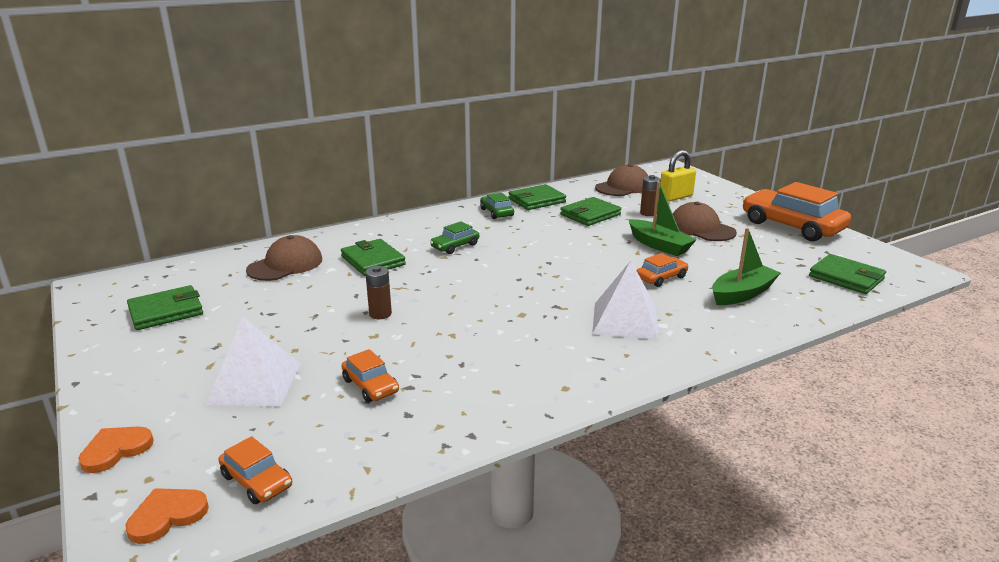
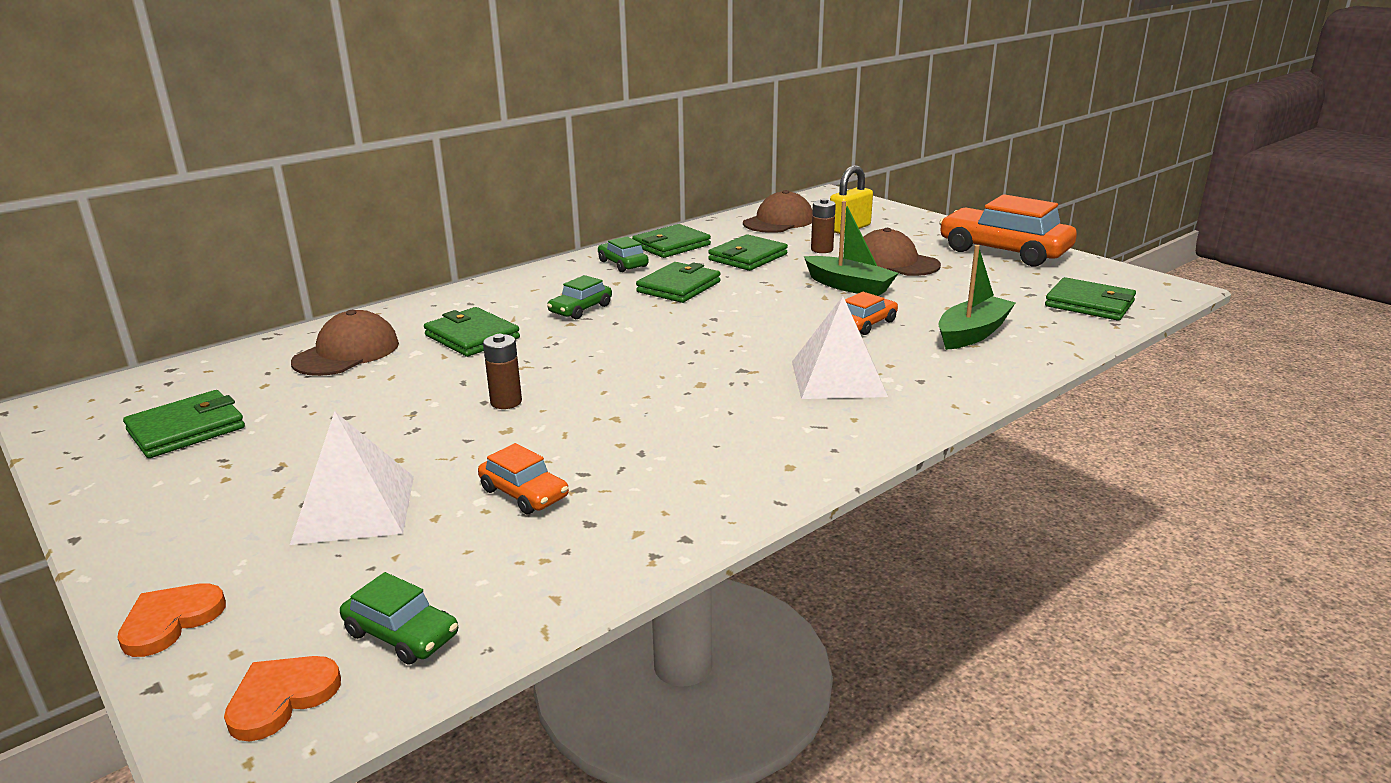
camera: 10 degrees left, 0 degrees up
(257, 481) = (401, 634): orange car -> green car
(531, 234) = (678, 287): none -> green wallet

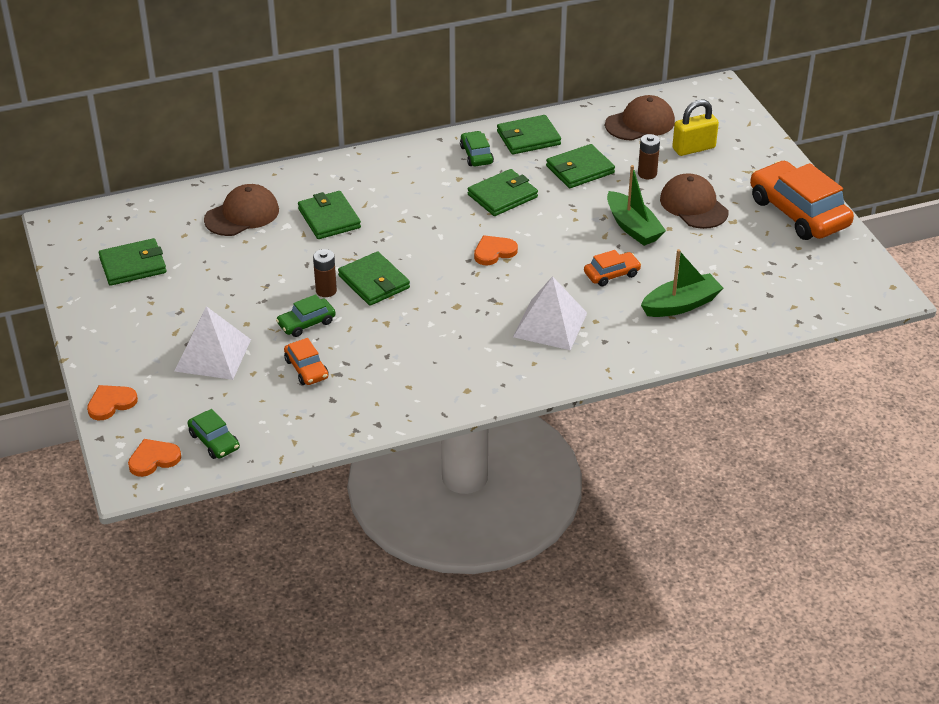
camera: 20 degrees right, 15 degrees up
(580, 309) = (417, 205): green car -> green car (306, 323)
(707, 330) = (494, 252): none -> orange heart
(1089, 304) = (802, 295): green wallet -> green wallet (374, 282)

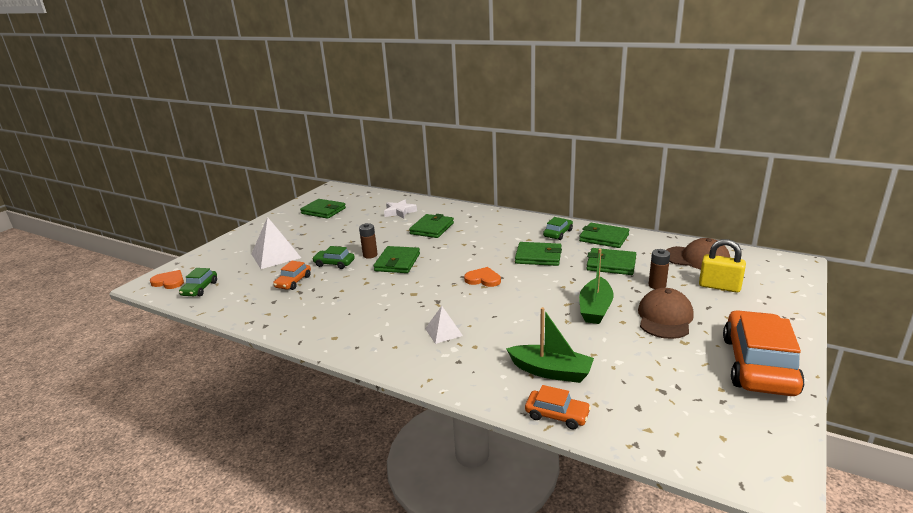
camera: 50 degrees right, 15 degrees down
(111, 403) = (208, 253): orange heart -> none
(242, 215) = (399, 212): brown cap -> white star
(550, 325) = (443, 332): white pyramid -> white pyramid, size x0.57
(611, 274) = (533, 326): orange car -> orange car (557, 415)

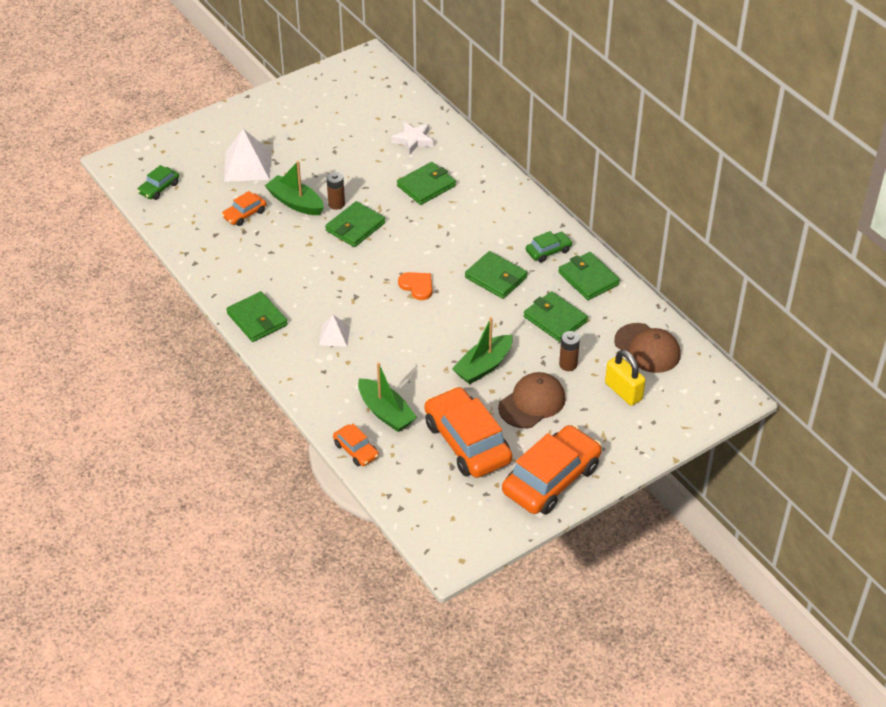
camera: 25 degrees right, 20 degrees up
(169, 282) = (135, 165): orange heart -> none
(323, 211) = (333, 103): green wallet -> green wallet (257, 319)
(334, 263) = (295, 202): green car -> green boat
(651, 366) = (467, 442): none -> orange car

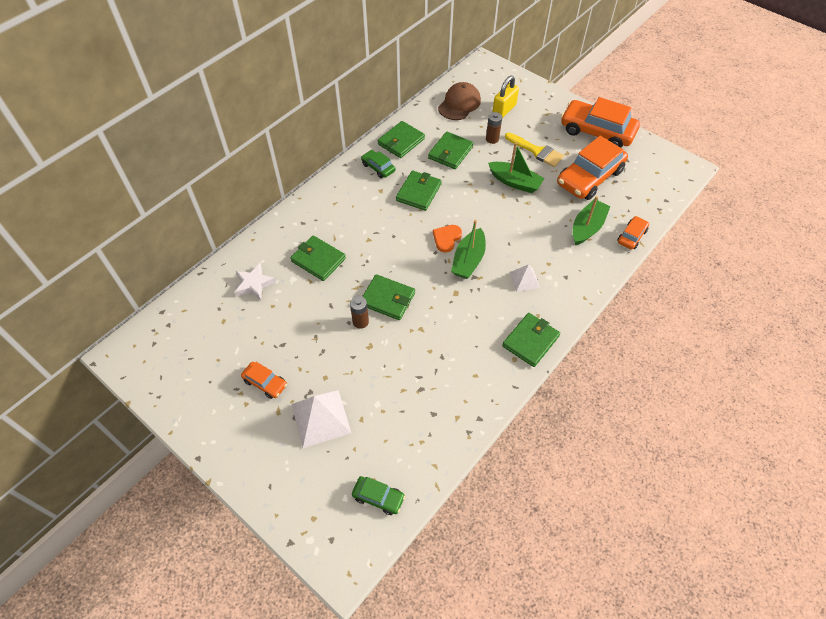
camera: 105 degrees left, 10 degrees up
(244, 214) = (396, 396): orange car -> orange car (265, 383)
(295, 202) = (367, 356): green boat -> green boat (468, 260)
(532, 403) = (536, 151): brown cap -> yellow brush

